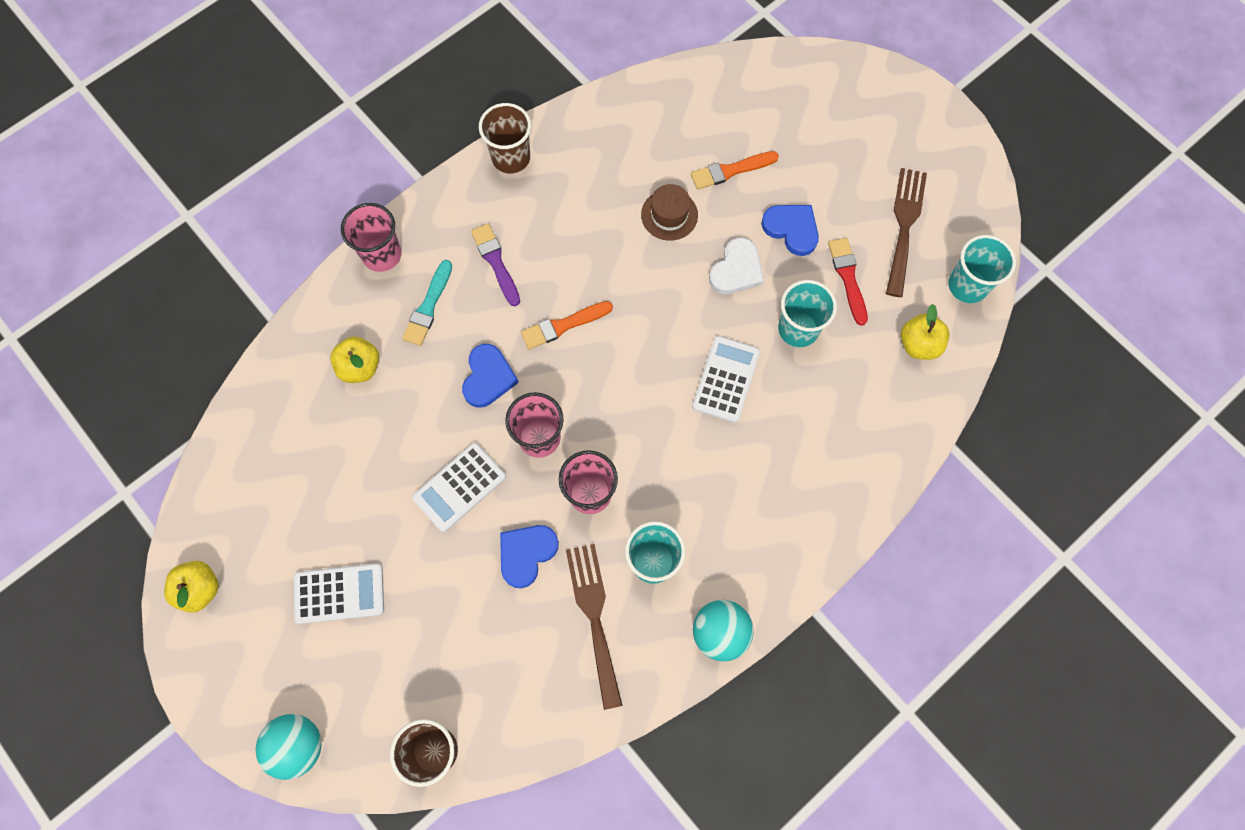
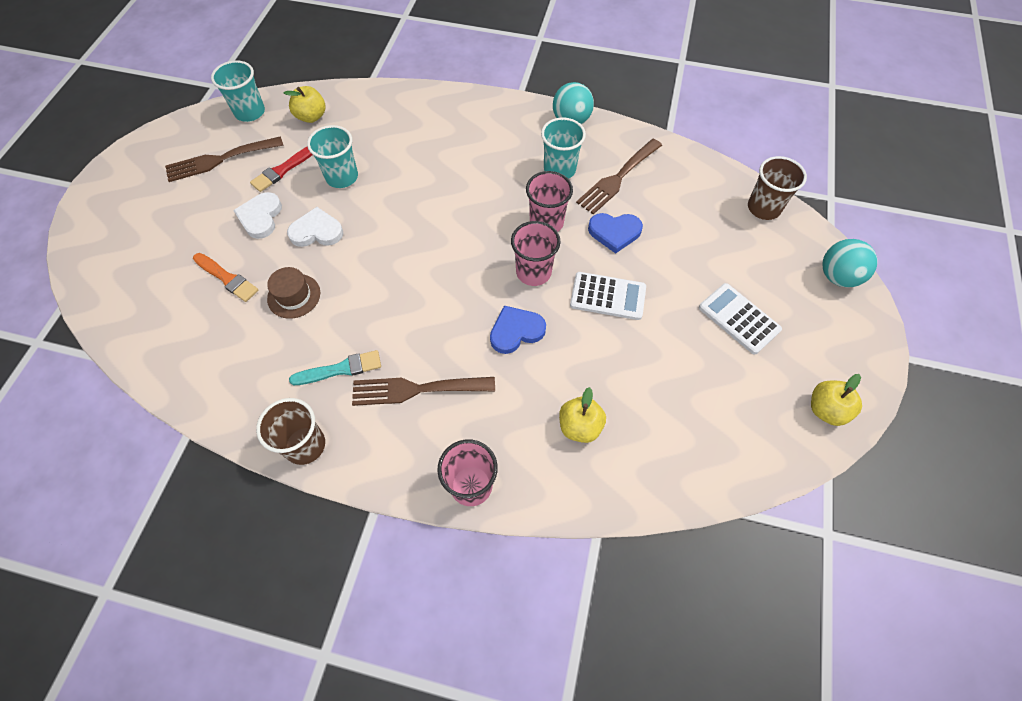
camera: 125 degrees left, 10 degrees down
(428, 307) = (491, 412): turquoise brush -> turquoise brush (340, 369)
(496, 262) = (416, 389): purple brush -> brown fork
(563, 325) = (438, 309): orange brush -> none
(726, 379) = (408, 195): white calculator -> none
(792, 229) = (260, 217): blue heart -> white heart

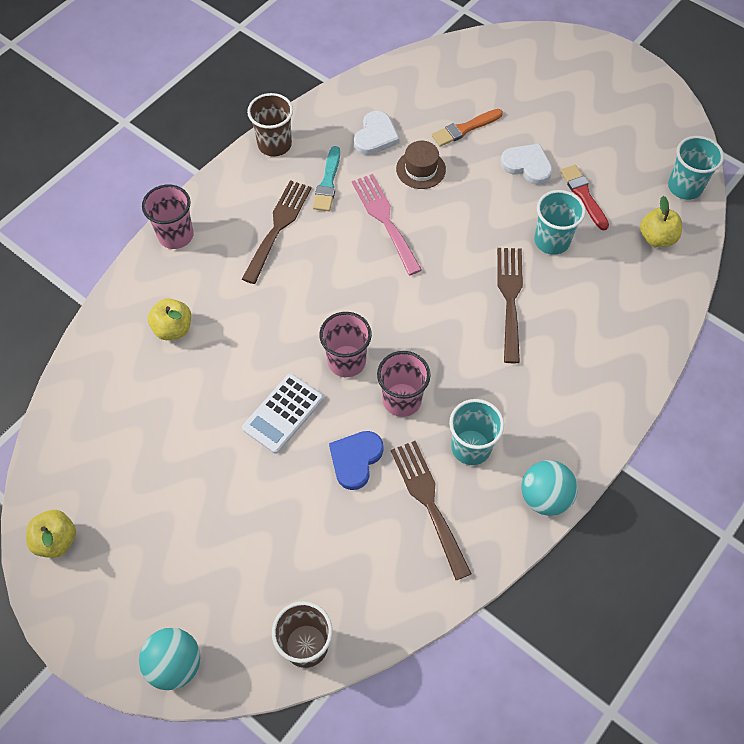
camera: 115 degrees right, 0 degrees up
(219, 160) = (620, 150): brown fork -> brown fork (510, 298)
(316, 231) = (488, 203): white heart -> white heart (375, 136)
(368, 302) = (385, 219): none -> pink fork
(516, 331) = (290, 319): blue heart -> none
(739, 319) = (189, 522): white calculator -> none

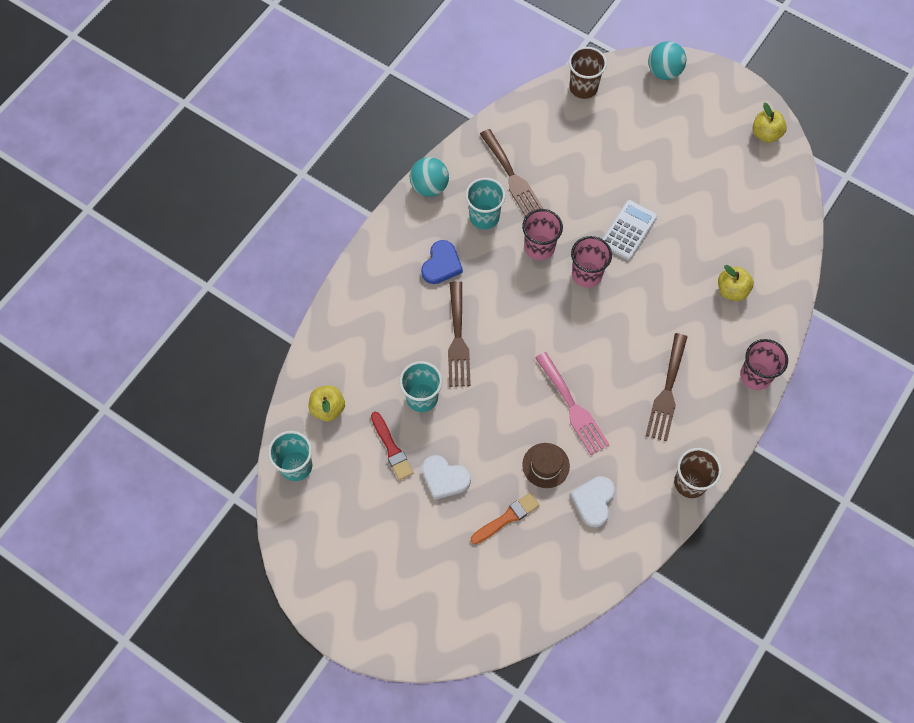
camera: 175 degrees right, 5 degrees up
(328, 182) = (631, 443): turquoise brush -> none
(355, 459) = (568, 202): blue heart -> blue heart (441, 264)

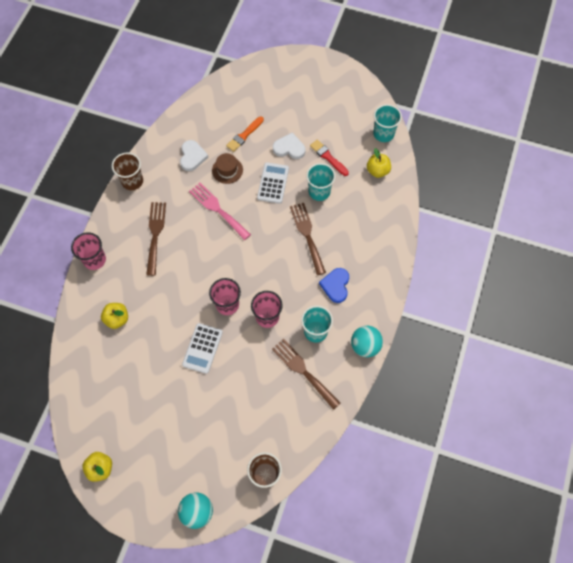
camera: 165 degrees right, 0 degrees up
(484, 427) = (273, 183): none -> white calculator

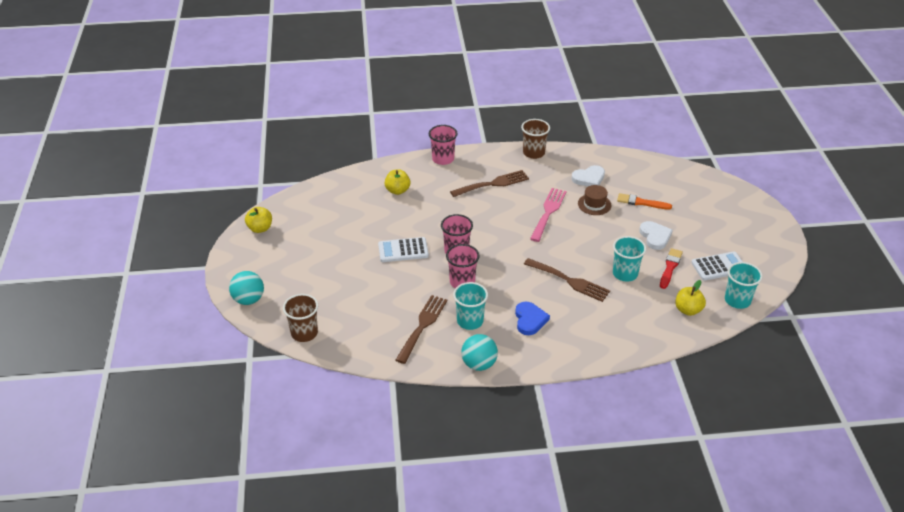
camera: 65 degrees right, 25 degrees down
(273, 183) = (606, 238): white calculator -> white calculator (719, 266)
(307, 235) = (569, 281): brown fork -> brown fork turned 75 degrees clockwise
(335, 285) = (530, 320): blue heart -> blue heart turned 105 degrees clockwise

